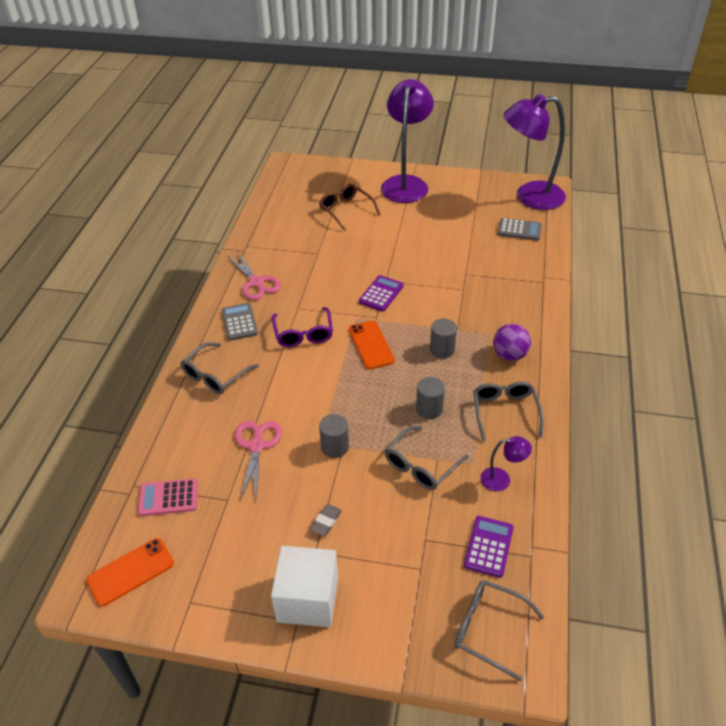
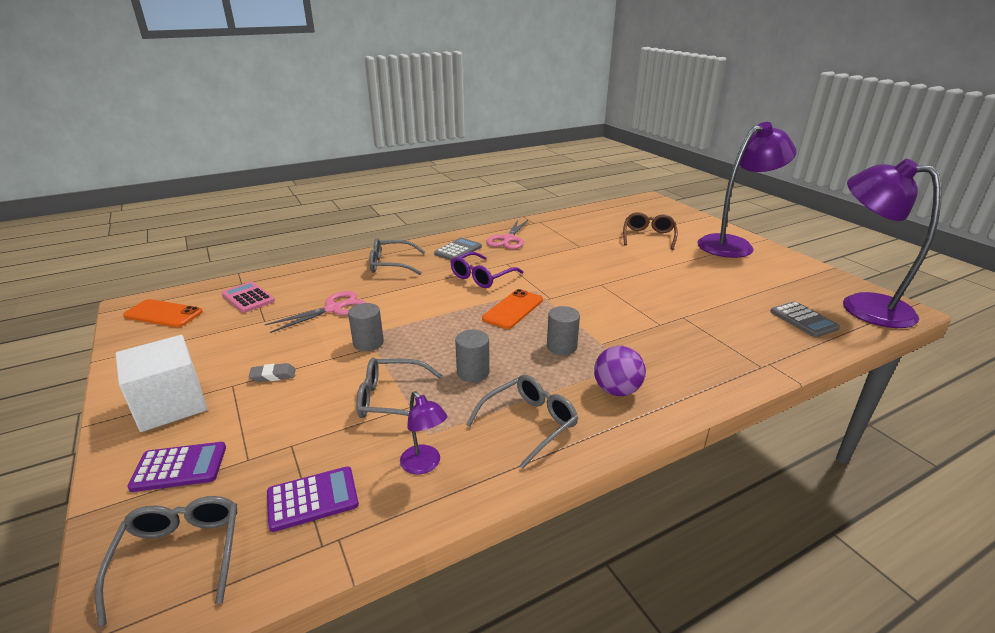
camera: 50 degrees right, 15 degrees down
(381, 294) = (581, 288): purple calculator -> purple calculator (179, 467)

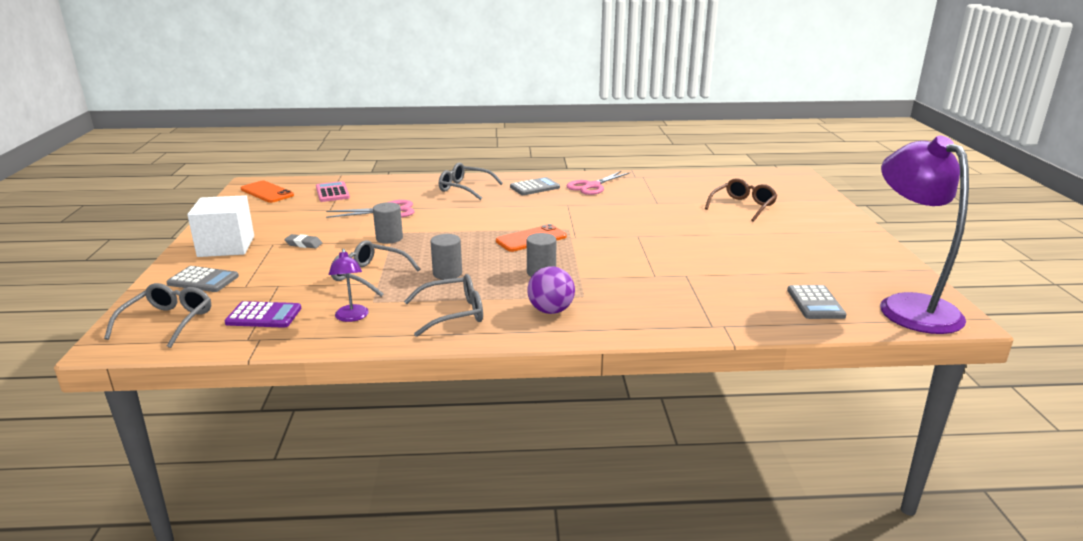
camera: 25 degrees right, 5 degrees down
(179, 467) = (203, 280): purple calculator -> grey calculator
(482, 277) = (532, 211): purple glasses -> none
(733, 244) = (833, 229): purple lamp -> none

